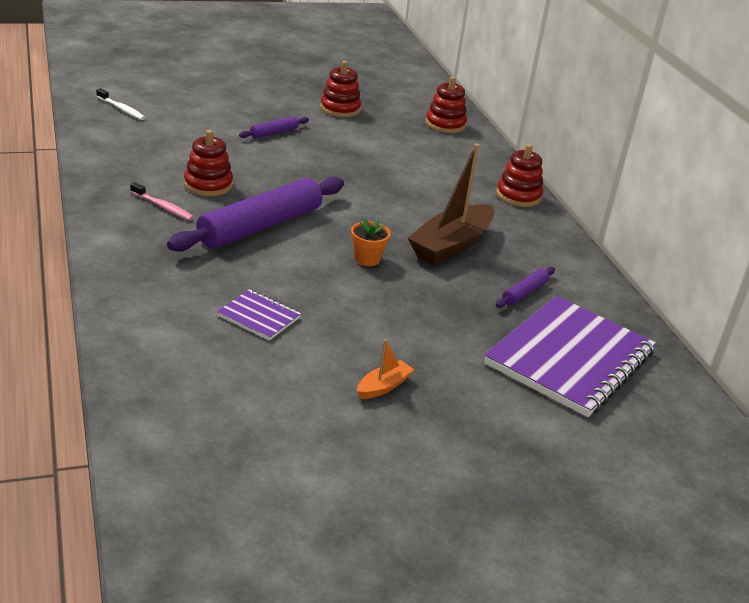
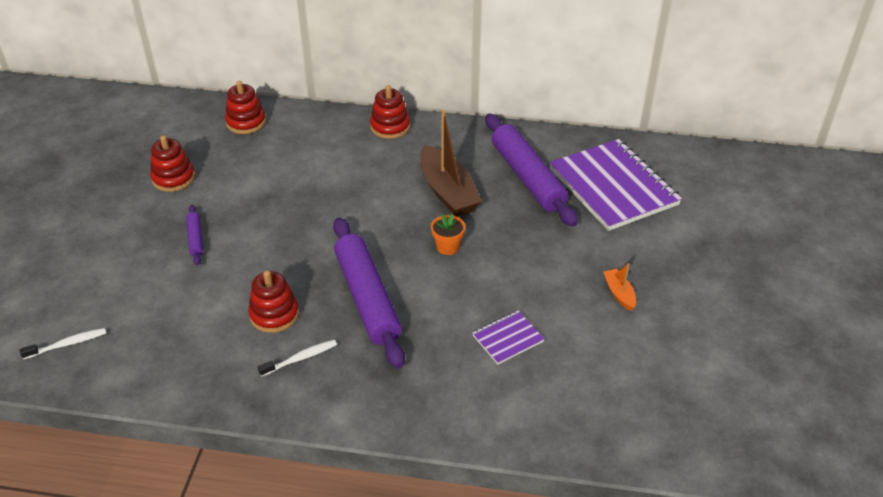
camera: 60 degrees left, 10 degrees up
(163, 207) = (300, 358): pink toothbrush -> white toothbrush
(524, 293) = (527, 177): purple rolling pin -> purple rolling pin, size x2.27

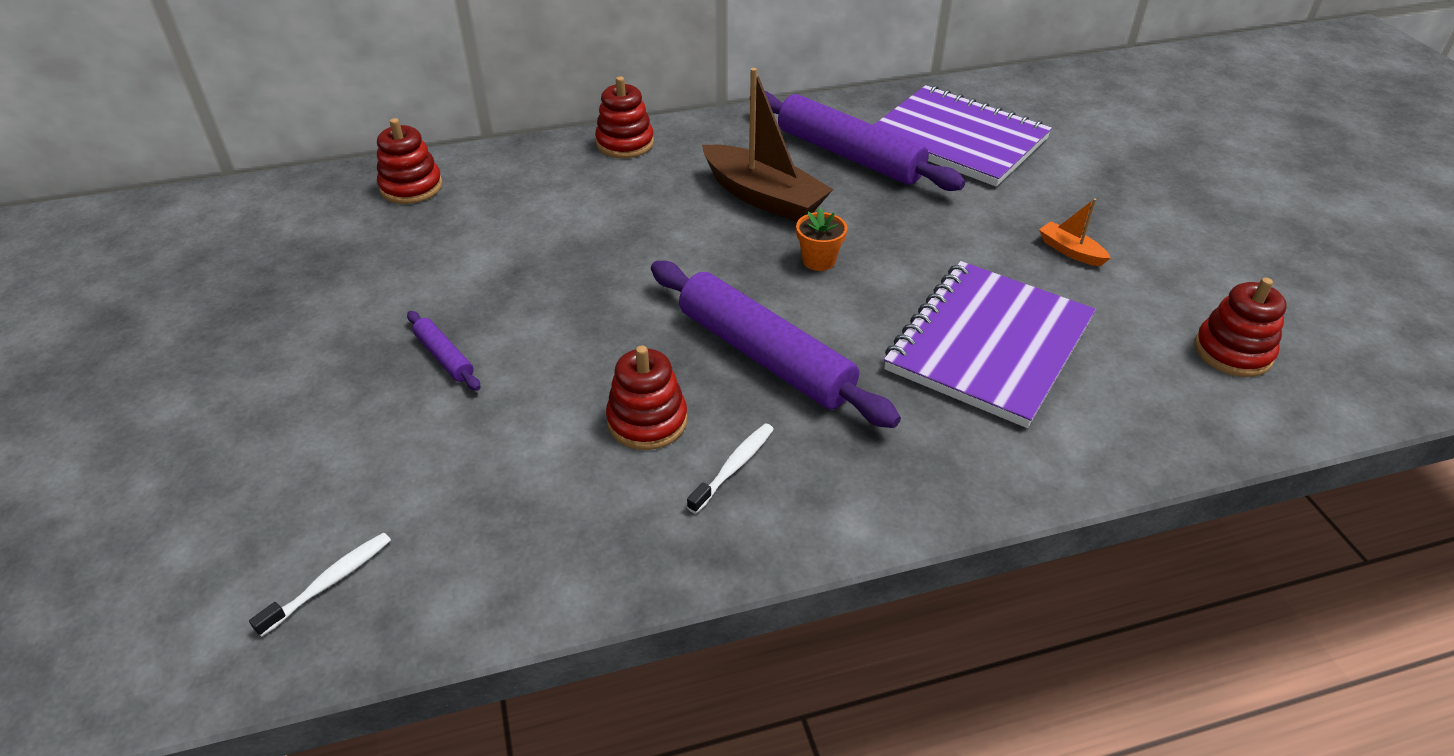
camera: 25 degrees left, 0 degrees up
(173, 178) = (348, 286): red stacking toy -> red stacking toy (1232, 352)
(507, 338) = (988, 345): purple notebook -> purple notebook, size x2.23

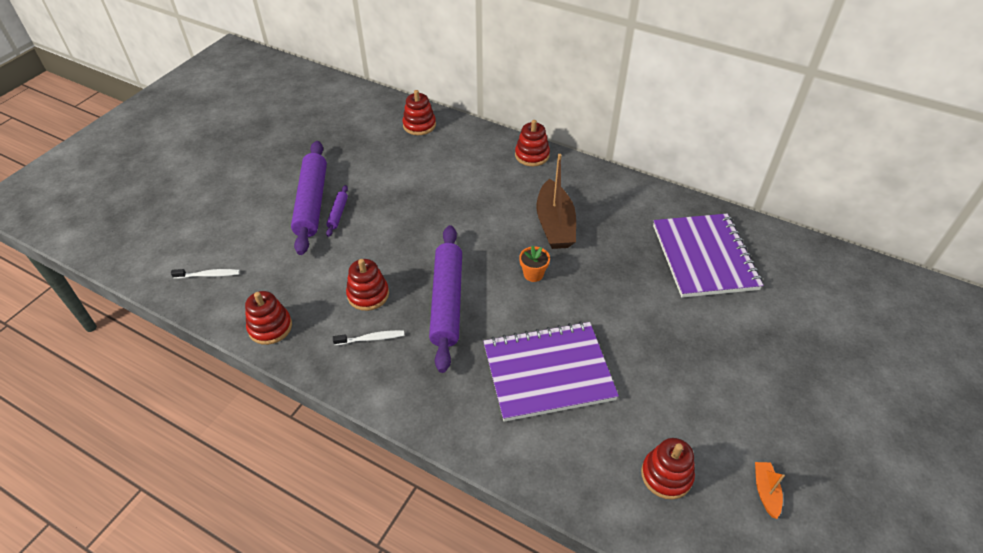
camera: 45 degrees right, 5 degrees up
(559, 568) = (270, 327): none -> red stacking toy
(849, 155) = (629, 229): purple rolling pin -> purple rolling pin (311, 203)
(1070, 251) = (666, 359): orange boat -> orange boat (765, 491)

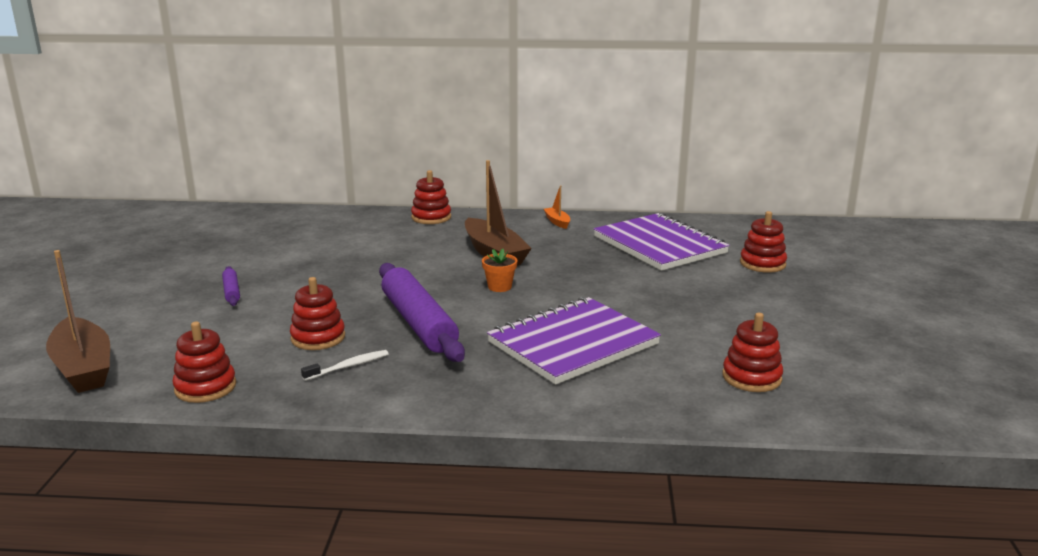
camera: 25 degrees left, 25 degrees down
(208, 275) = (83, 368): white toothbrush -> brown boat
(311, 203) = (190, 290): purple rolling pin -> none
(419, 125) = (285, 219): red stacking toy -> red stacking toy (762, 264)
(765, 491) = (848, 363): orange boat -> orange boat (557, 222)

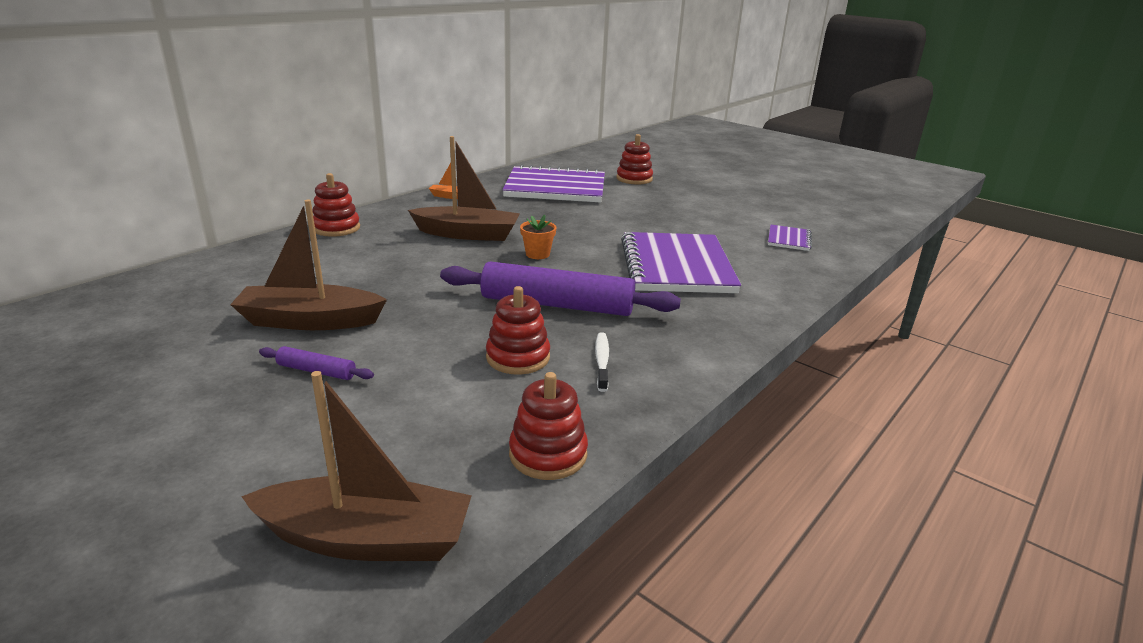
camera: 55 degrees left, 5 degrees up
(288, 265) = (310, 321): none -> brown boat
(751, 377) = (789, 239): red stacking toy -> purple notebook

